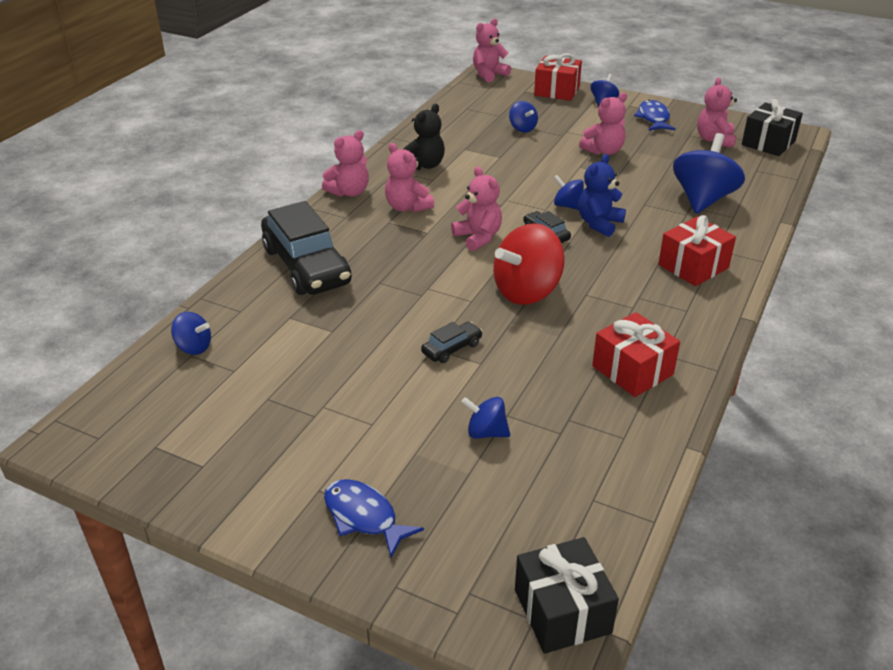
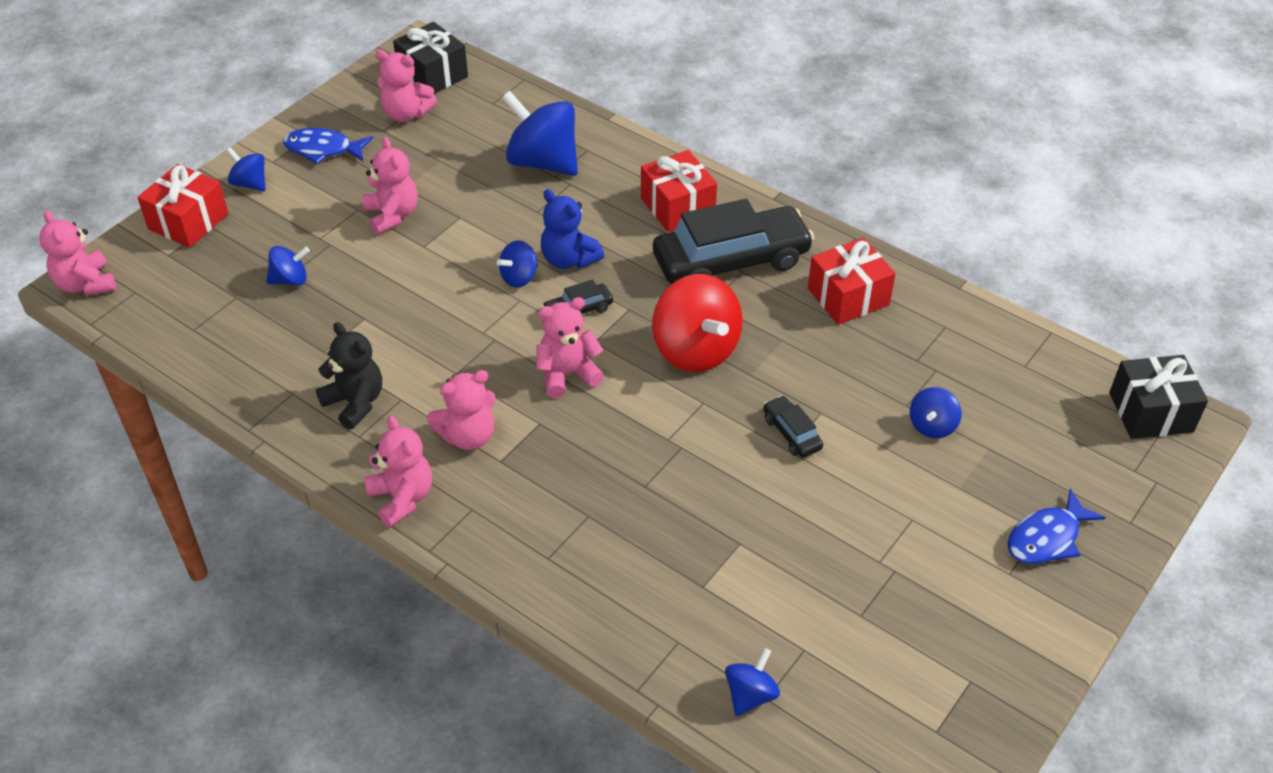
camera: 80 degrees left, 10 degrees up
(306, 266) = (588, 561): black car -> black car (731, 261)

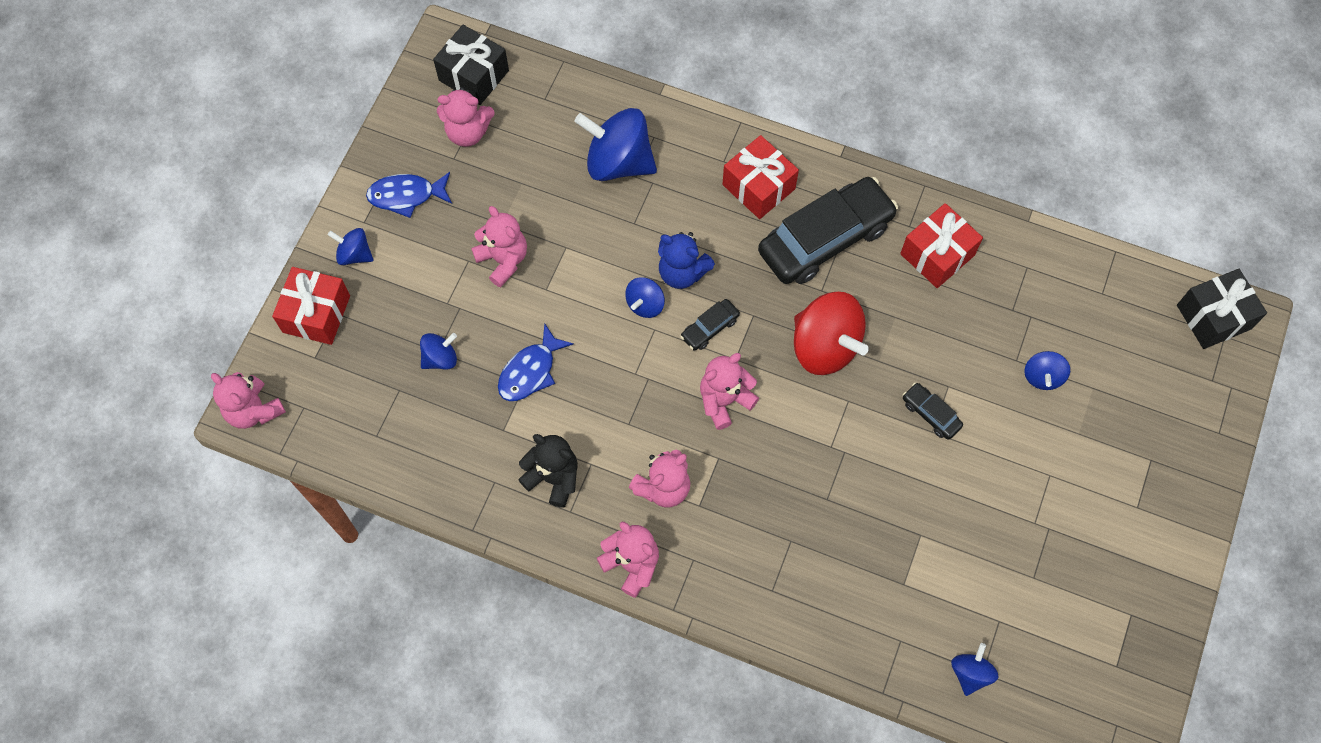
camera: 15 degrees left, 20 degrees up
(1047, 538) = (1159, 465): blue fish -> blue fish (530, 371)

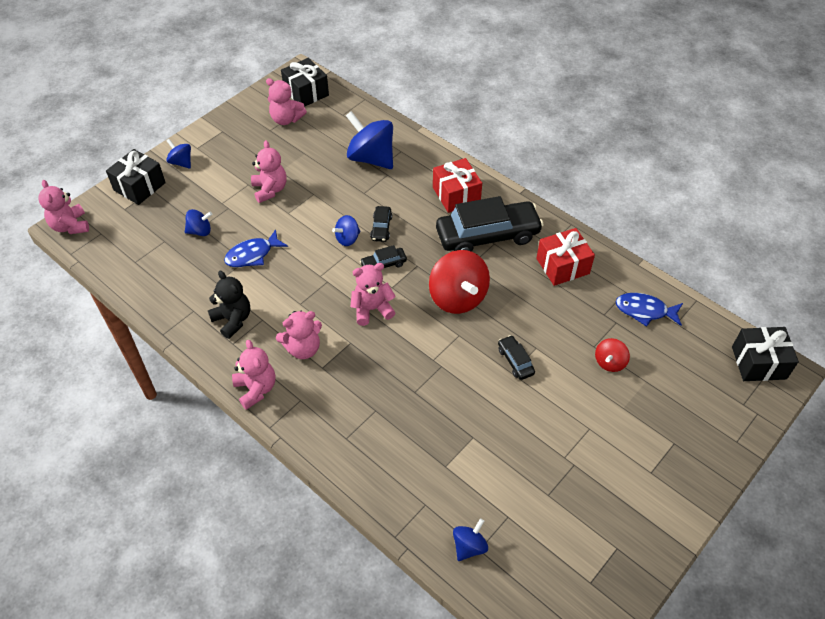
camera: 20 degrees right, 15 degrees down
(316, 314) = (139, 186): red gift -> black gift
(406, 196) = (230, 141): blue fish -> blue fish (644, 311)
(682, 272) = (381, 228): blue teddy bear -> black car
(1042, 376) = (609, 362): blue spinning top -> red spinning top

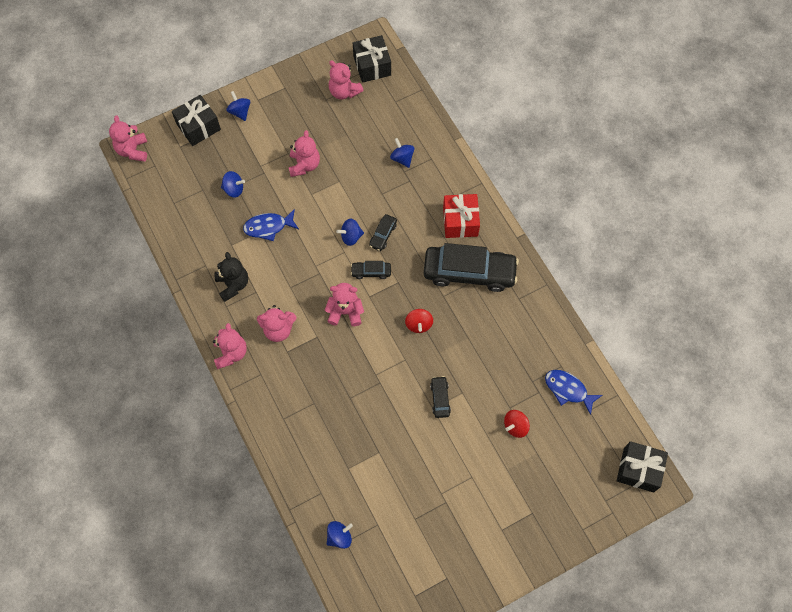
camera: 20 degrees right, 15 degrees up
(371, 158) = (402, 158): blue spinning top -> blue spinning top, size x0.51
(457, 297) = (418, 324): red spinning top -> red spinning top, size x0.51
(562, 266) = (519, 323): red gift -> none

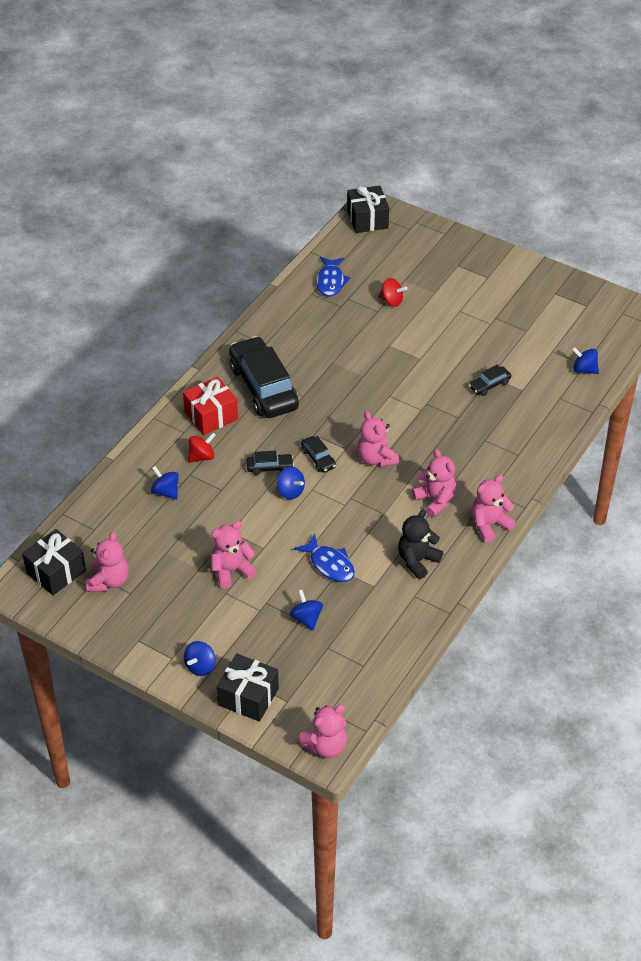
camera: 120 degrees left, 20 degrees down
(402, 158) = (166, 491): blue spinning top -> blue spinning top turned 105 degrees clockwise
(418, 324) = (346, 400): red spinning top -> red spinning top (202, 457)
(440, 398) = (407, 357): black car -> black car (489, 385)

